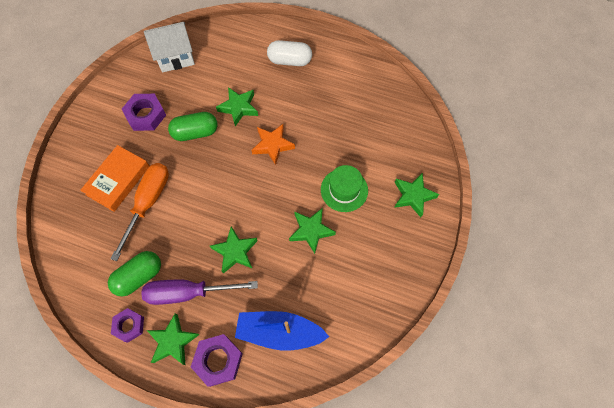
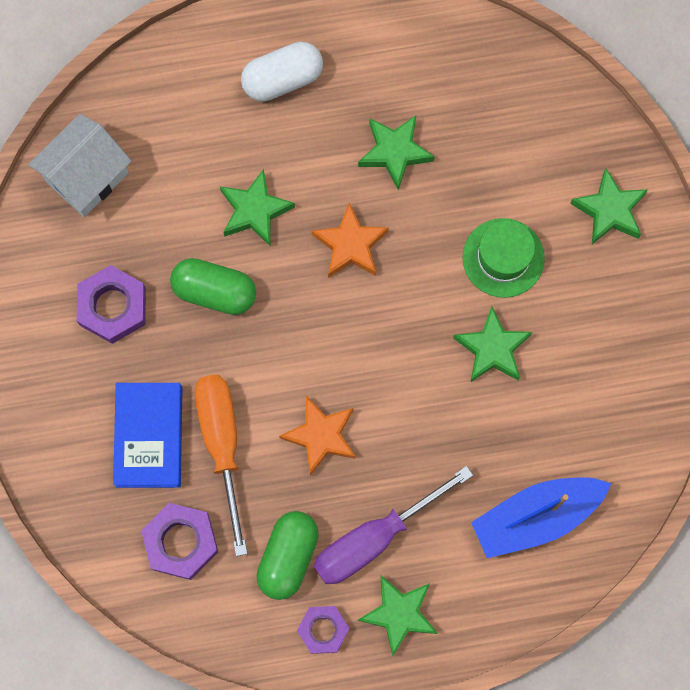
camera: 30 degrees left, 10 degrees up
(118, 180) = (149, 436): orange book -> blue book
(195, 132) = (214, 291): green capsule -> green capsule turned 60 degrees clockwise
(197, 225) = (321, 436): none -> orange star
(218, 360) = (477, 602): purple nut -> purple nut (181, 542)
(235, 251) = (402, 442): green star -> green star (394, 152)

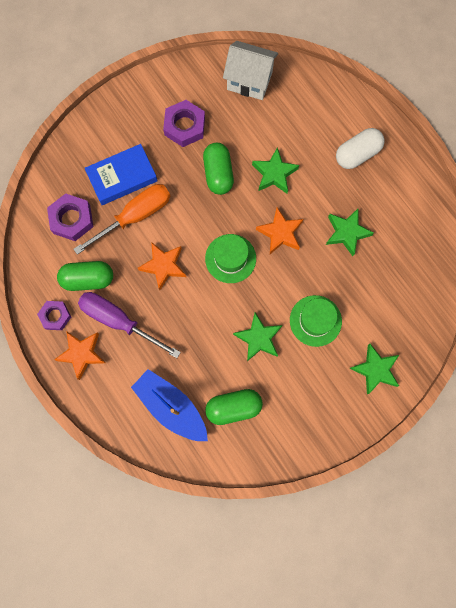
camera: 65 degrees right, 0 degrees up
(282, 79) = (357, 154): white capsule -> white capsule turned 75 degrees counterclockwise
(355, 334) = (230, 258): none -> green hat
(399, 614) = (82, 354): green star -> orange star
(575, 429) = (233, 407): none -> green capsule

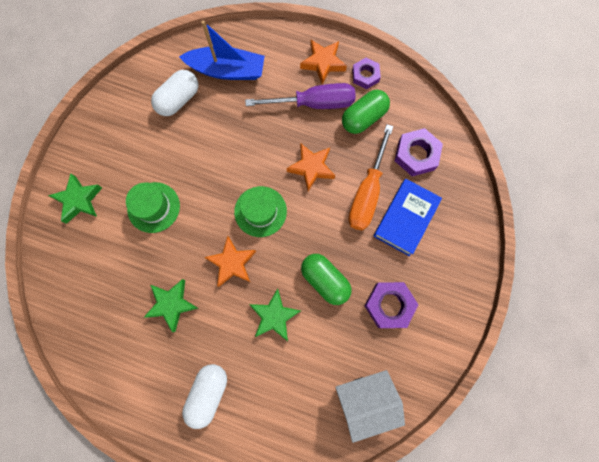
camera: 145 degrees right, 0 degrees up
(233, 407) = (178, 100): green capsule -> white capsule
(258, 338) = (193, 162): green star -> none

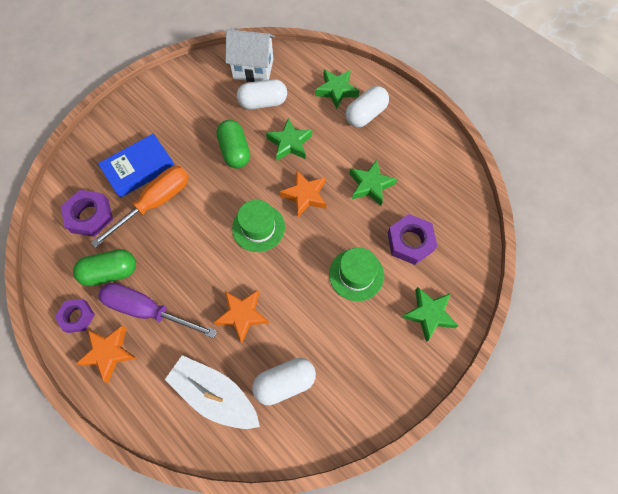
camera: 155 degrees left, 10 degrees down
(227, 70) = (215, 394): blue boat -> white boat
(254, 413) = (336, 90): none -> green star
(311, 168) = (190, 246): orange star -> orange star (242, 315)
(328, 355) = (263, 103): none -> white capsule
(389, 305) = (196, 115): purple nut -> purple nut (410, 242)

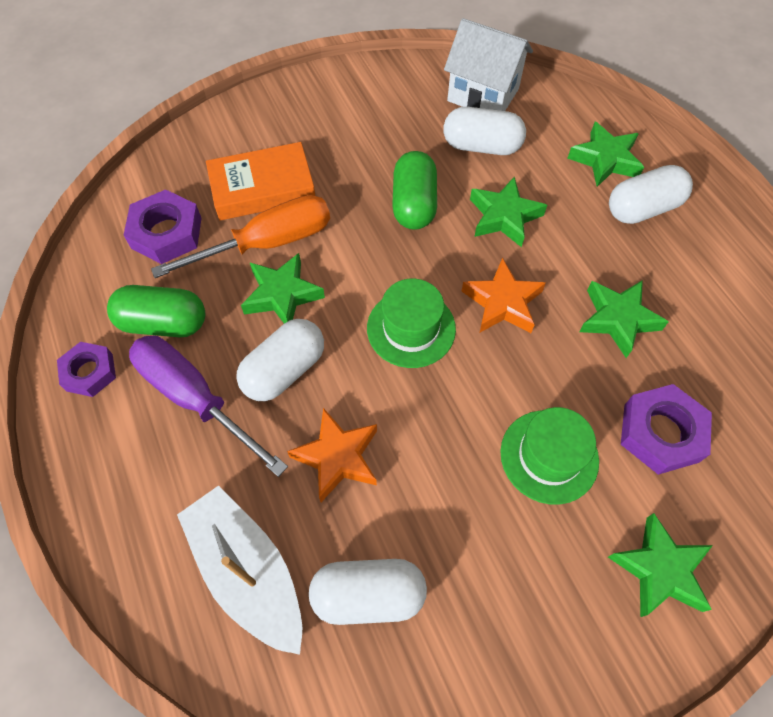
camera: 20 degrees right, 5 degrees down
(109, 352) = (113, 443): orange star -> none
(139, 168) = (262, 188): blue book -> orange book
(176, 232) = (282, 295): none -> green star
(194, 276) = (284, 370): none -> white capsule

